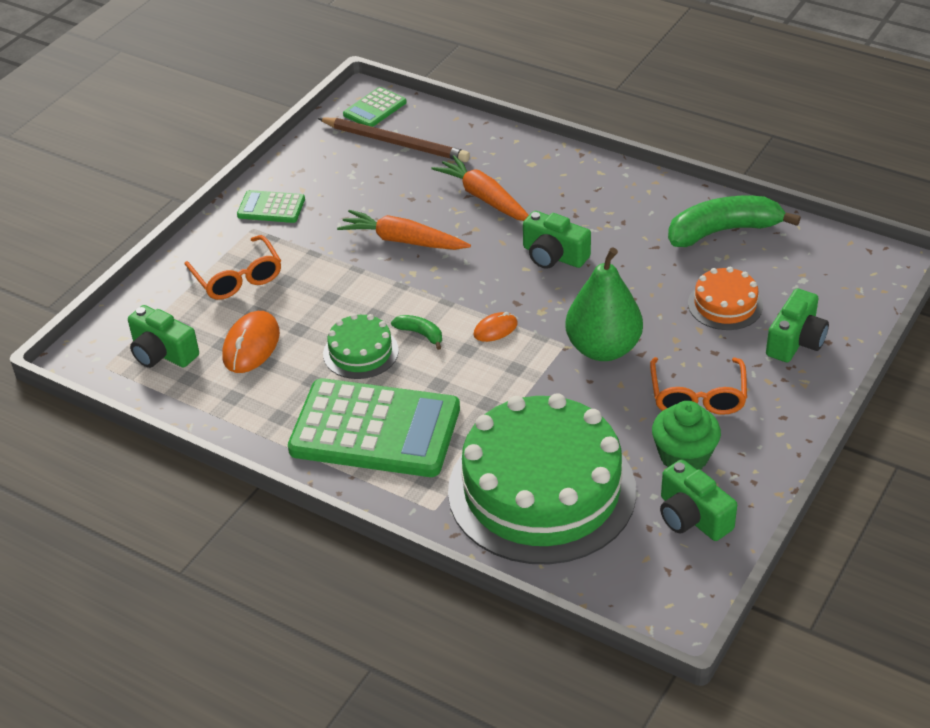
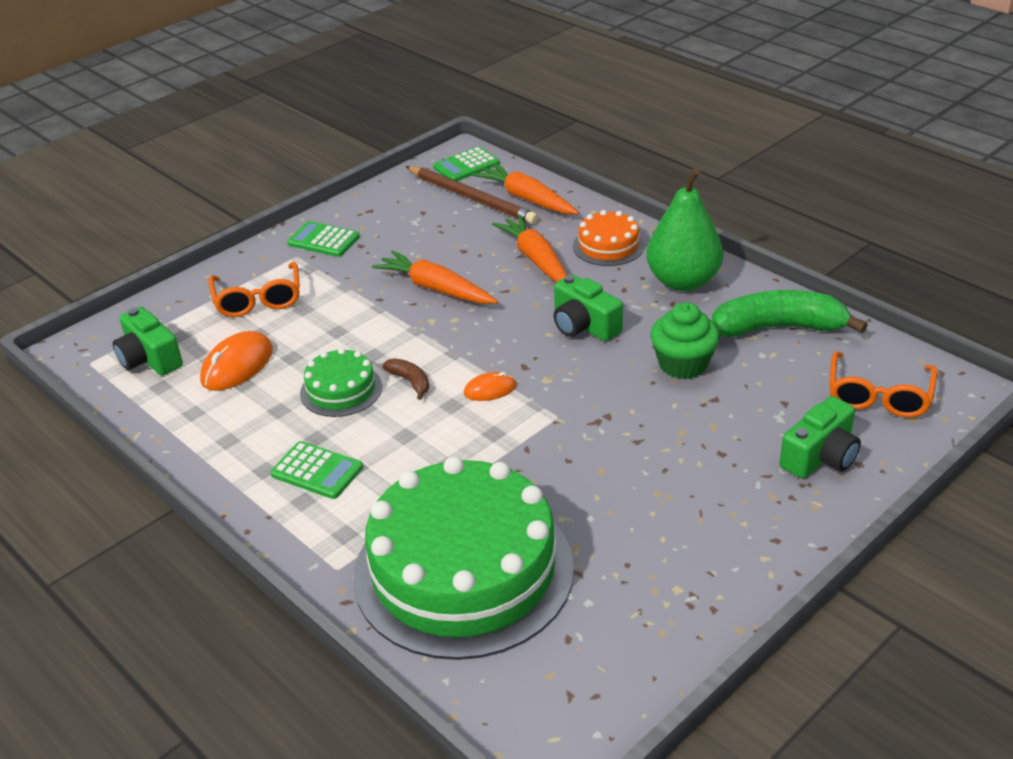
camera: 15 degrees right, 5 degrees down
(375, 429) = (317, 471): green calculator -> green calculator, size x0.46
(420, 334) = (410, 382): green banana -> brown banana
(448, 136) = (526, 198): none -> orange carrot
(603, 348) = (597, 428): green pear -> green pear (683, 281)
(684, 456) = (641, 563): green cupcake -> green cupcake (683, 364)
(692, 517) = (623, 636): green camera -> none
(697, 396) = (683, 498): orange glasses -> orange glasses (879, 396)
(725, 305) = (752, 404): orange cake -> orange cake (608, 246)

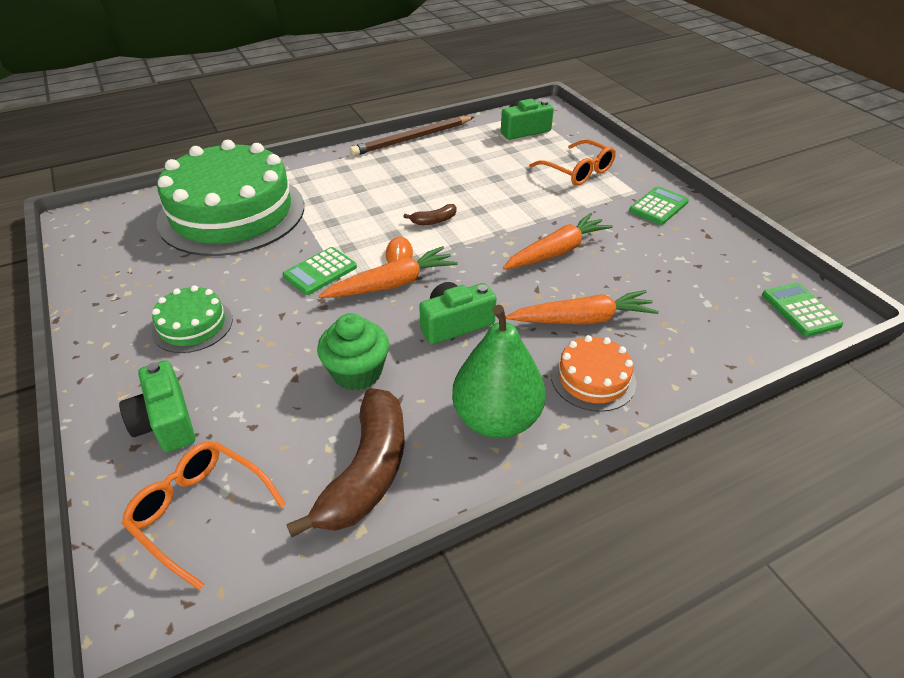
camera: 105 degrees right, 5 degrees up
(237, 365) = (498, 158): orange mouse -> none
(258, 299) = (577, 171): orange glasses -> orange glasses turned 135 degrees counterclockwise
(317, 471) = (366, 175): green calculator -> green calculator (320, 272)
(341, 390) = (444, 192): green cake -> green cake (192, 325)
(472, 198) = (722, 301): brown pencil -> brown pencil (412, 139)
(526, 198) = (715, 340): orange carrot -> orange carrot (392, 284)
(778, 328) = (367, 471): green banana -> brown banana

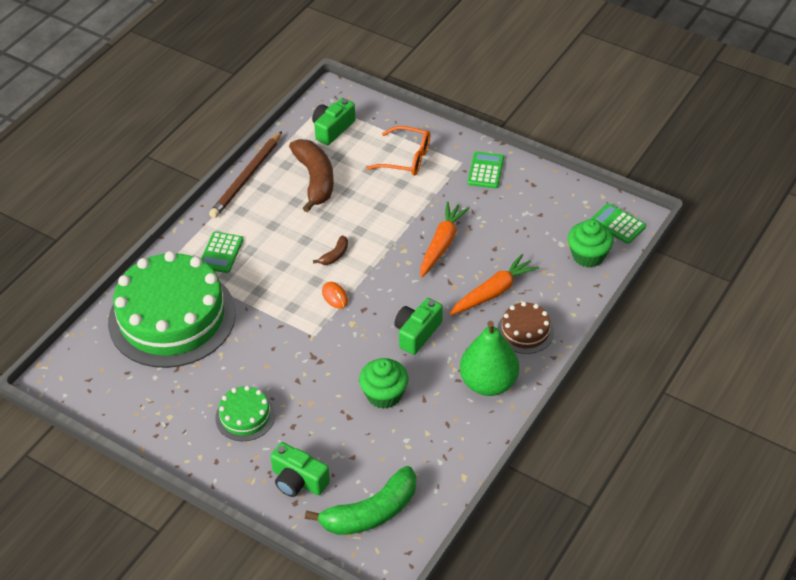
camera: 30 degrees left, 5 degrees up
(200, 512) = (371, 512): orange glasses -> green banana
(320, 272) = (292, 336): green calculator -> green calculator (221, 253)
(367, 471) = (441, 447): brown banana -> brown banana (315, 180)
(392, 284) = (351, 322): orange carrot -> none
(593, 379) = (525, 331): orange cake -> brown cake
(738, 328) = (588, 256): none -> green cupcake

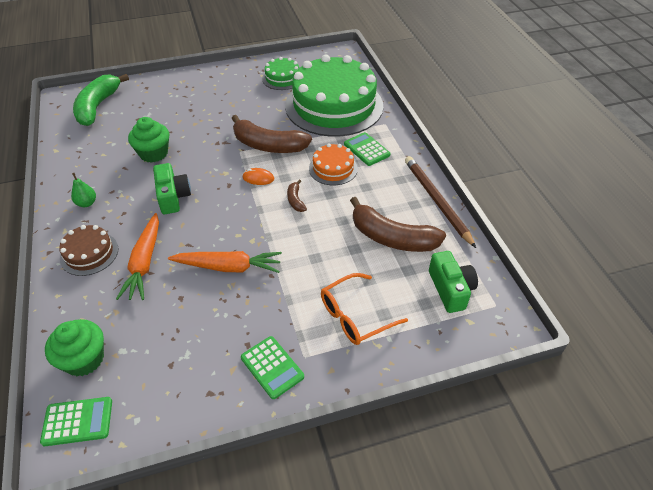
camera: 130 degrees right, 0 degrees up
(245, 416) = (223, 97): green cake -> green cake (282, 78)
(270, 258) = (333, 168): none -> orange cake
(285, 321) = (268, 145): none -> brown banana
(298, 480) = (156, 94): green camera -> none
(442, 244) = (229, 267): orange carrot -> orange carrot turned 60 degrees counterclockwise
(488, 383) = (87, 203): green pear -> green pear, size x0.44

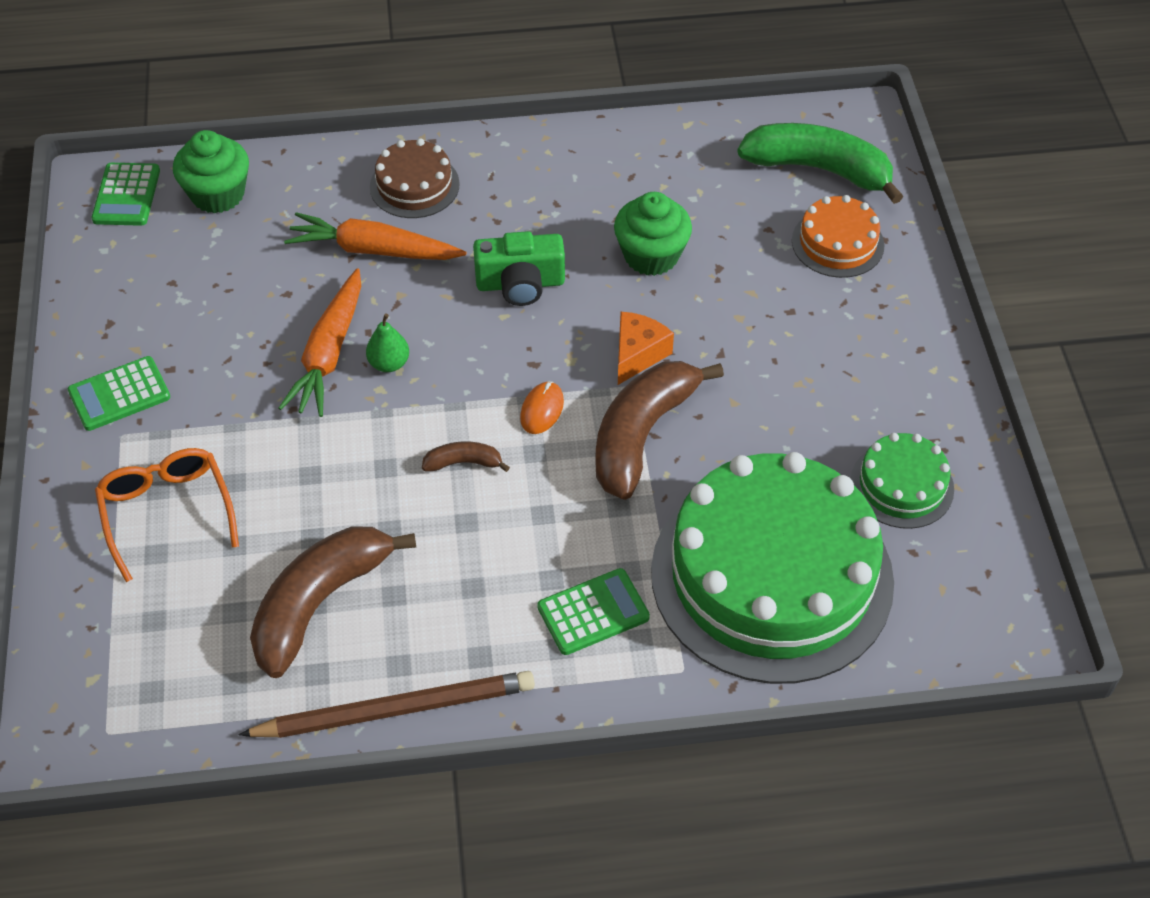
camera: 100 degrees right, 5 degrees up
(87, 203) = (533, 174): green pear -> green pear (389, 363)
(220, 151) = (638, 354): none -> orange cheese
(333, 168) = (543, 538): orange cake -> orange cake (837, 243)
(450, 289) = (167, 669): green camera -> none

